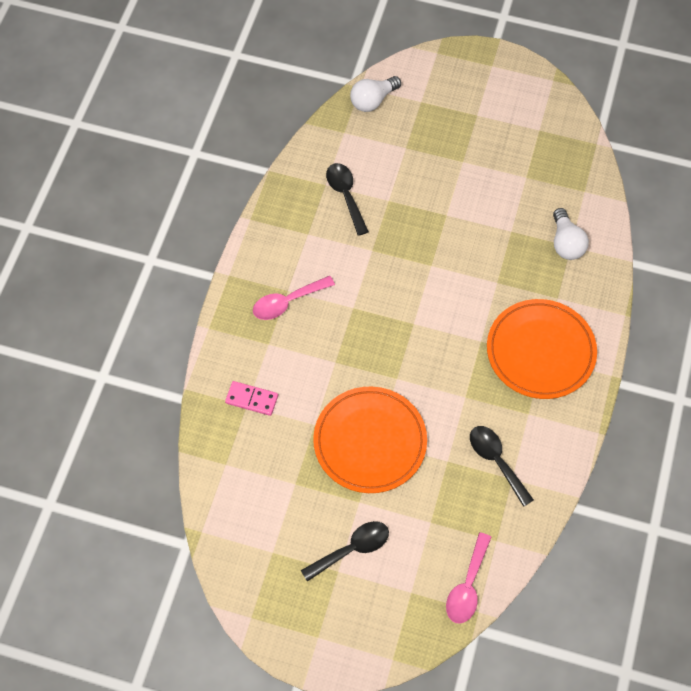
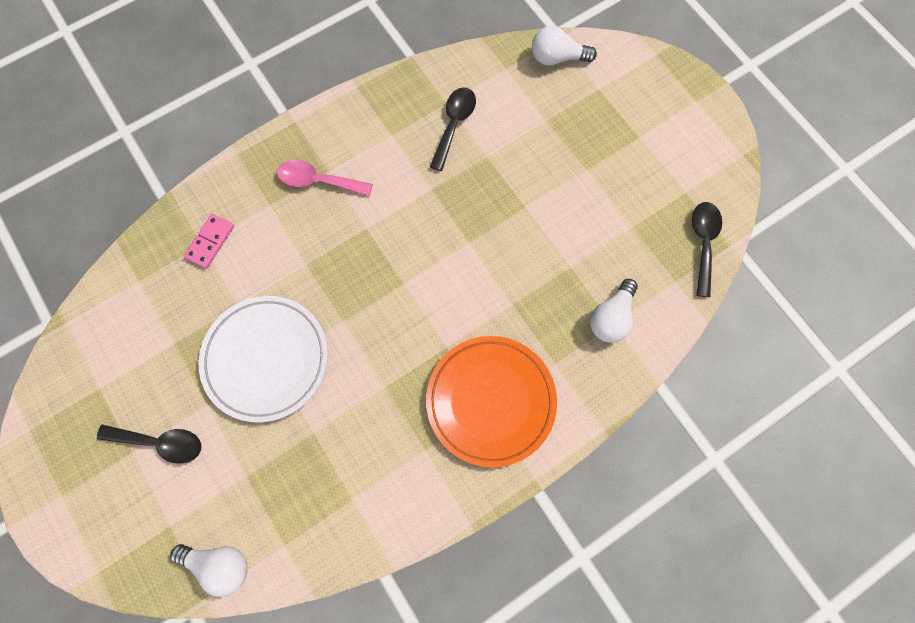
camera: 40 degrees right, 10 degrees up
(251, 399) = (210, 242): pink domino -> pink domino turned 60 degrees clockwise
(370, 442) = (266, 359): orange plate -> white plate
(467, 586) = (219, 564): pink spoon -> white light bulb
(496, 461) = (354, 470): black spoon -> black spoon (703, 243)

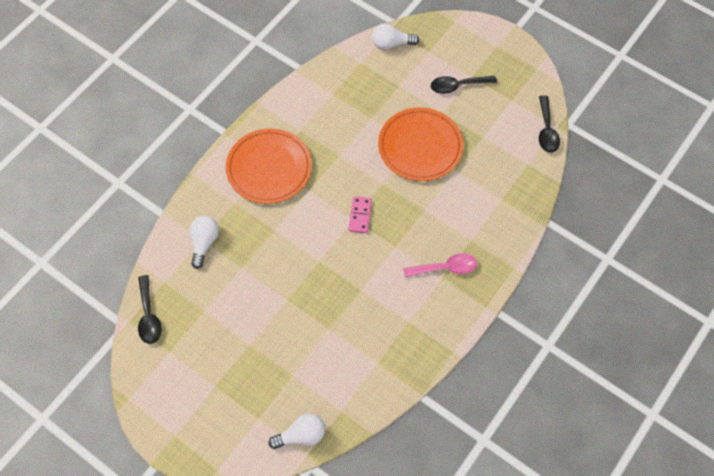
camera: 160 degrees right, 10 degrees down
(210, 242) = (496, 202): pink domino -> pink domino (360, 215)
(266, 359) = (420, 147): white plate -> orange plate
(454, 125) = (363, 346): black spoon -> black spoon (546, 130)

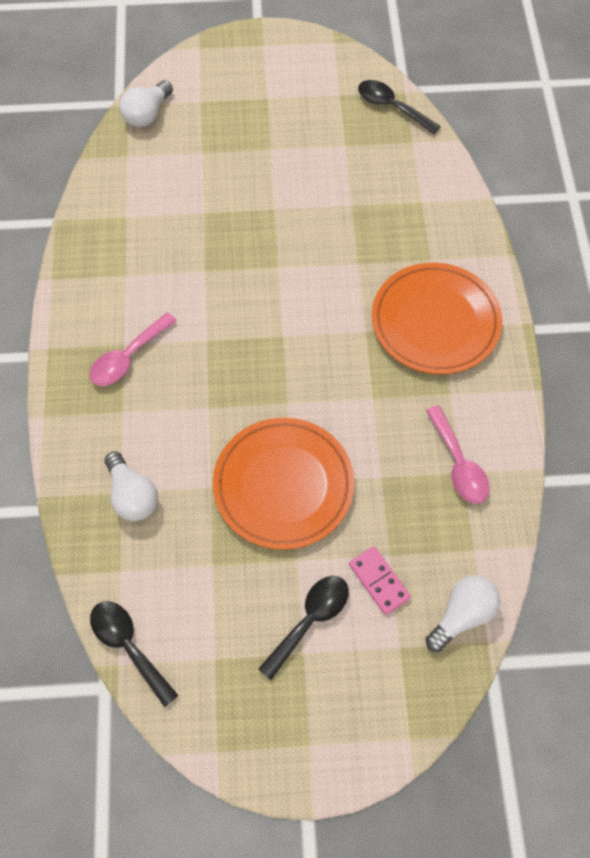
camera: 140 degrees right, 0 degrees up
(204, 243) = (415, 200): white light bulb -> white light bulb (132, 495)
(330, 98) = (458, 464): none -> pink spoon
(360, 215) = (278, 345): pink domino -> pink domino (379, 581)

